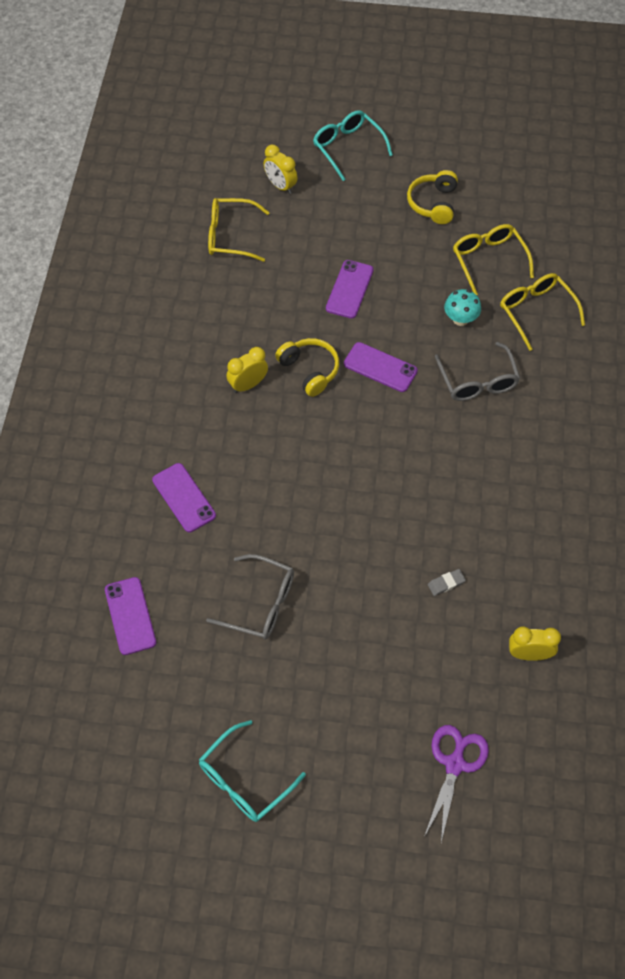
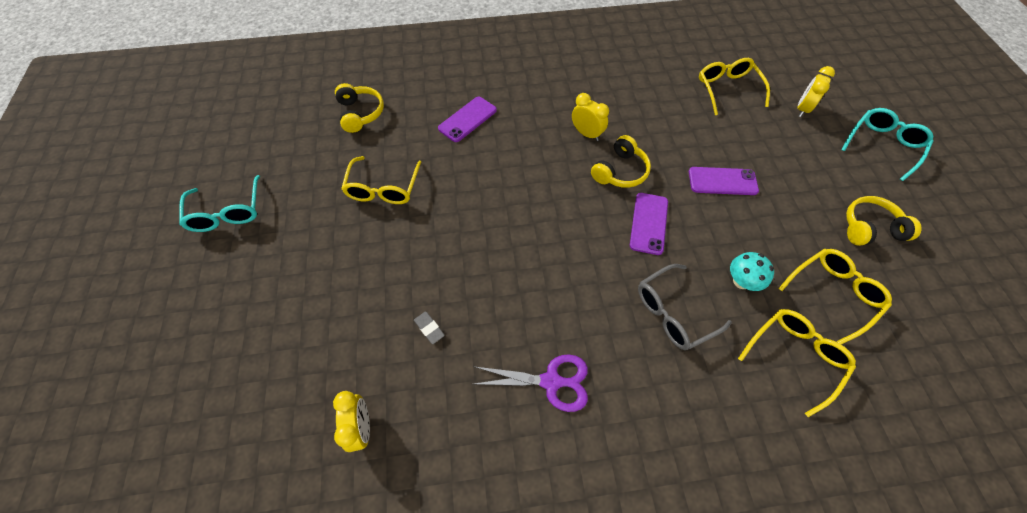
camera: 75 degrees right, 0 degrees up
(130, 616) = (360, 113): purple phone -> yellow headphones
(244, 780) = (227, 212): turquoise glasses -> turquoise glasses turned 135 degrees counterclockwise
(261, 604) = (383, 189): grey glasses -> yellow glasses
(454, 764) = (238, 374): purple scissors -> purple scissors (551, 381)

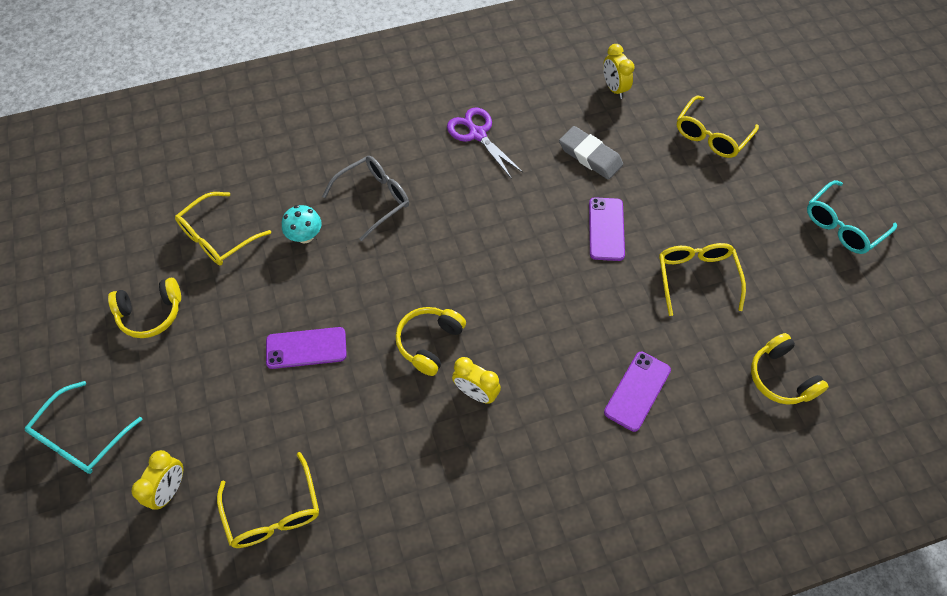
camera: 170 degrees right, 0 degrees up
(227, 212) = (842, 226): turquoise glasses -> turquoise glasses turned 105 degrees counterclockwise
(429, 328) = (590, 156): grey eraser -> grey eraser, size x2.01
(551, 381) = (477, 134): purple scissors -> purple scissors turned 60 degrees clockwise
(649, 223) = (395, 282): purple phone -> purple phone (606, 229)
(795, 356) = (270, 180): yellow glasses -> yellow glasses (711, 136)

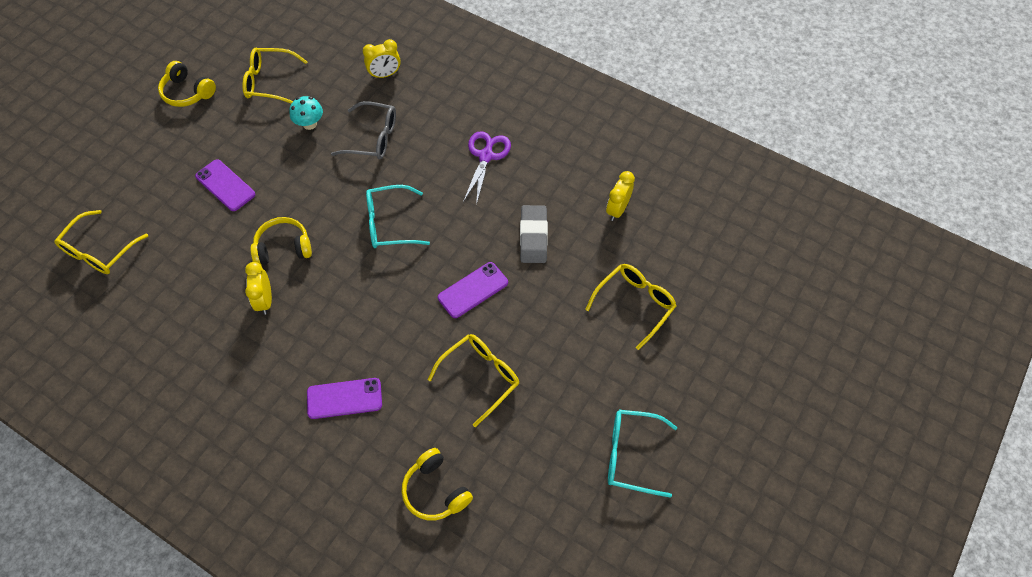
camera: 50 degrees right, 0 degrees up
(81, 438) = (81, 125): turquoise glasses -> turquoise glasses (389, 224)
(170, 489) = (78, 190): yellow clock -> yellow clock (385, 75)
(711, 136) = (635, 304): yellow glasses -> yellow glasses turned 135 degrees clockwise
(781, 377) = (435, 491): yellow headphones -> yellow headphones turned 60 degrees counterclockwise

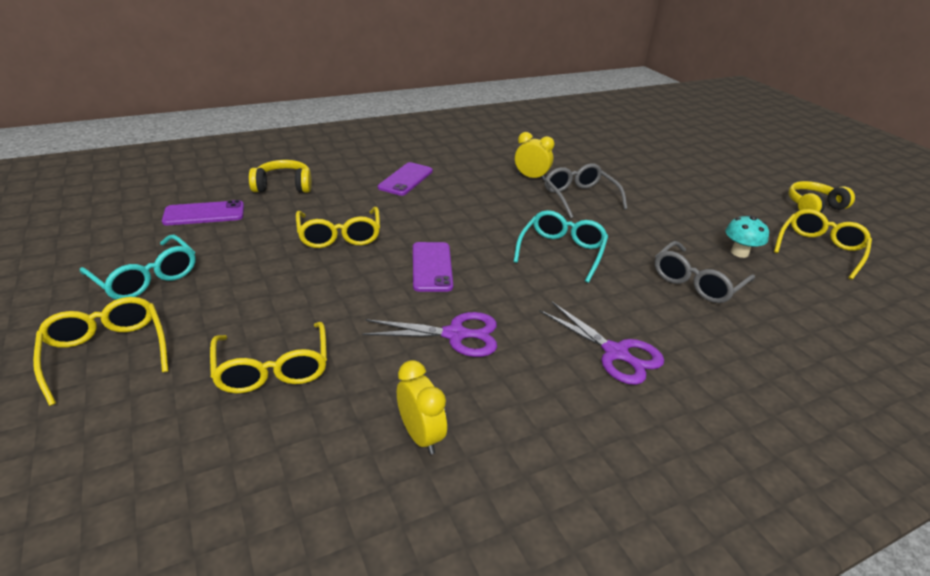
camera: 120 degrees right, 25 degrees down
(99, 251) = (636, 141): yellow glasses -> yellow glasses (107, 352)
(225, 185) = (674, 193): purple phone -> purple phone (204, 214)
(283, 248) = (579, 197): yellow headphones -> grey glasses
(385, 75) = (815, 328): yellow clock -> none
(533, 236) = (455, 335): grey eraser -> purple scissors
(631, 455) = (147, 278): turquoise glasses -> turquoise glasses turned 90 degrees clockwise

